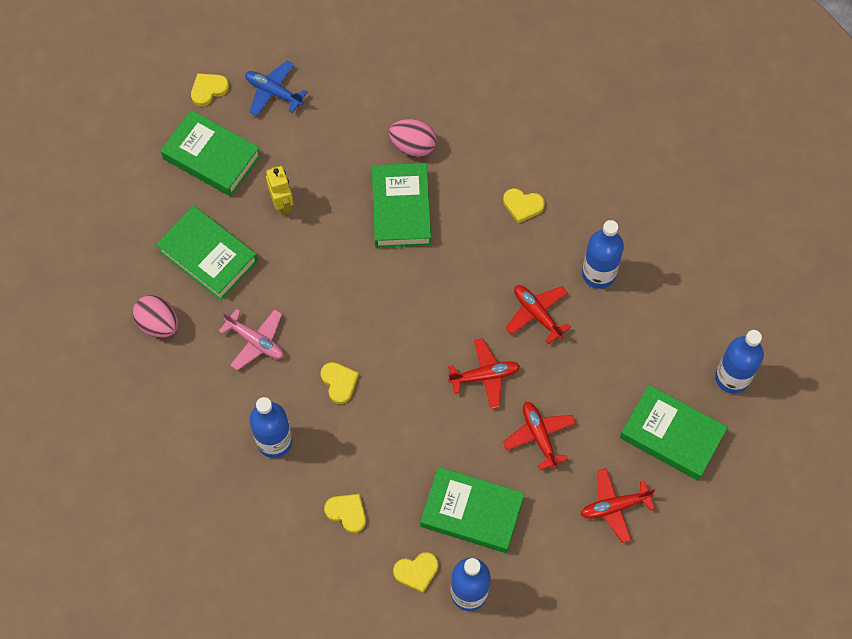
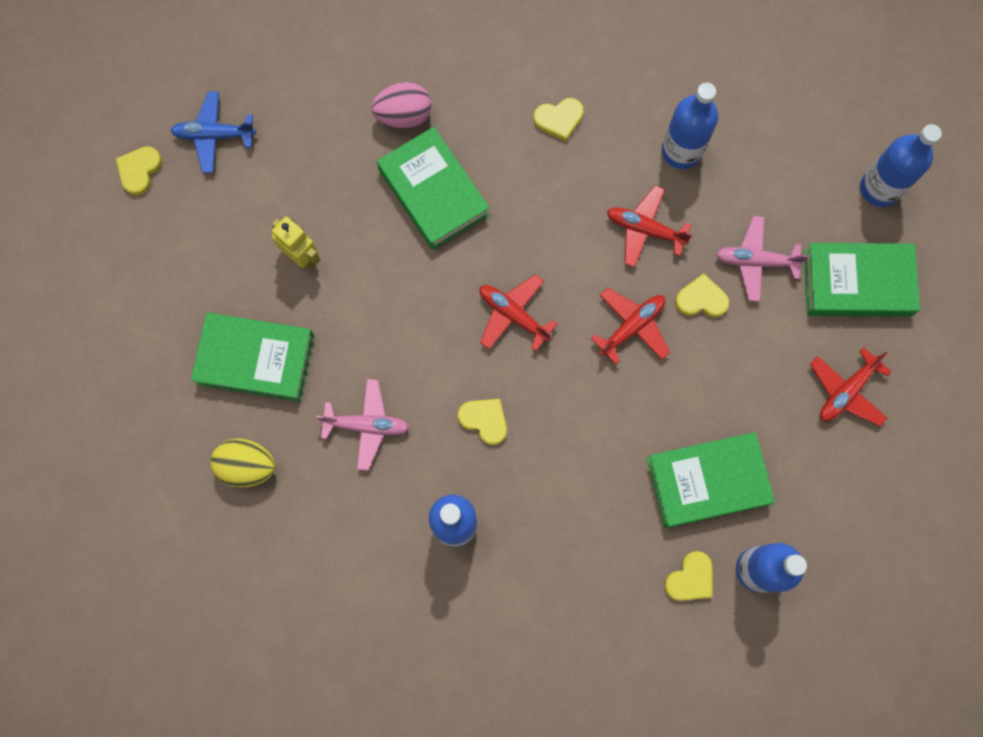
camera: 30 degrees left, 10 degrees up
(158, 324) = (248, 466): pink egg -> yellow egg
(211, 157) = (190, 245): green book -> none
(347, 513) = (579, 557): yellow heart -> yellow heart (701, 299)
(539, 436) = (726, 360): red plane -> red plane (513, 315)
(605, 379) = (755, 261): none -> pink plane

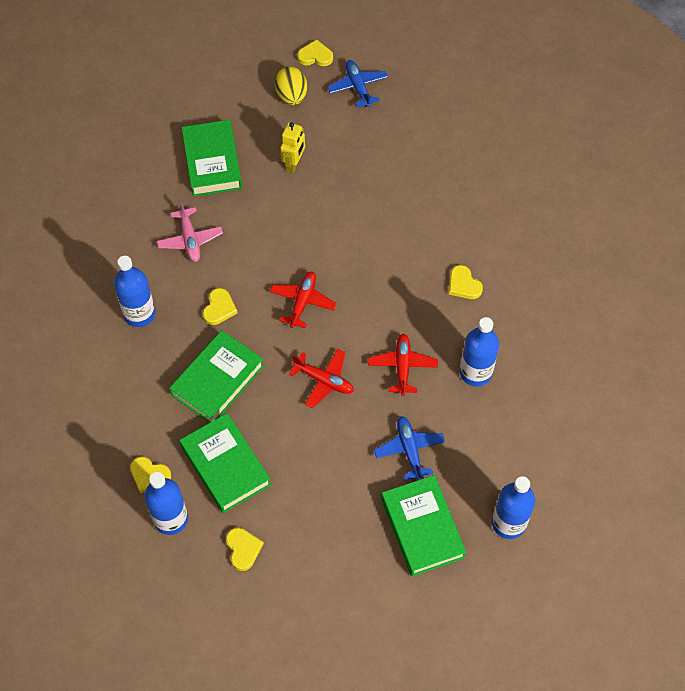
camera: 70 degrees right, 15 degrees down
(248, 466) = (138, 182): yellow egg -> yellow egg (291, 96)
(404, 116) = (422, 189): pink egg -> none
(433, 192) = (373, 224): green book -> green book (217, 380)
(701, 299) = (364, 421): yellow heart -> yellow heart (243, 549)
(755, 261) = (409, 450): pink plane -> blue plane
(846, 391) = (331, 544): red plane -> none

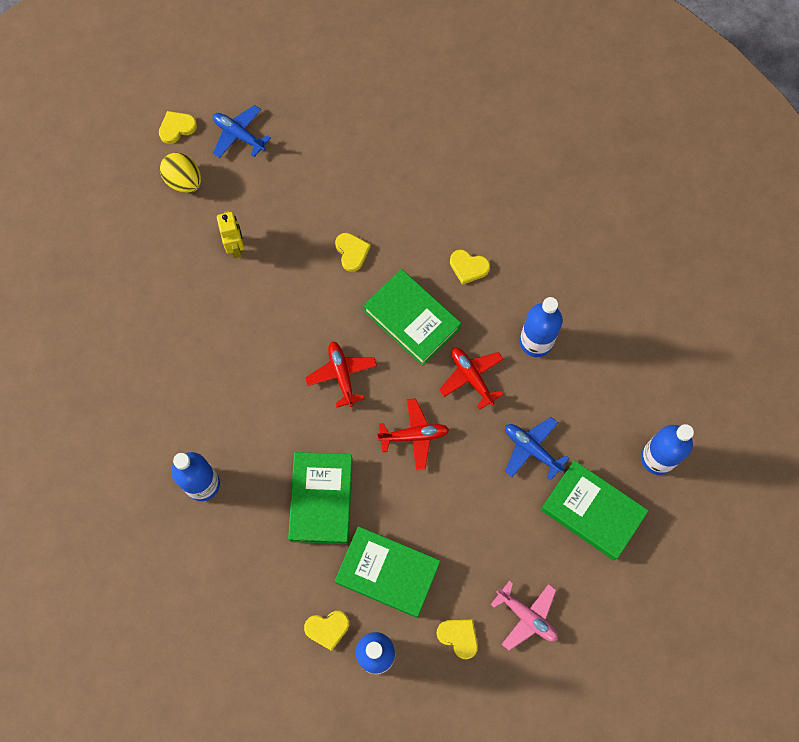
camera: 35 degrees left, 10 degrees up
(190, 240) = (195, 382): pink plane -> pink plane (527, 616)
(212, 162) = (159, 293): green book -> green book (412, 320)
(219, 308) = (272, 430): yellow heart -> yellow heart (352, 252)

